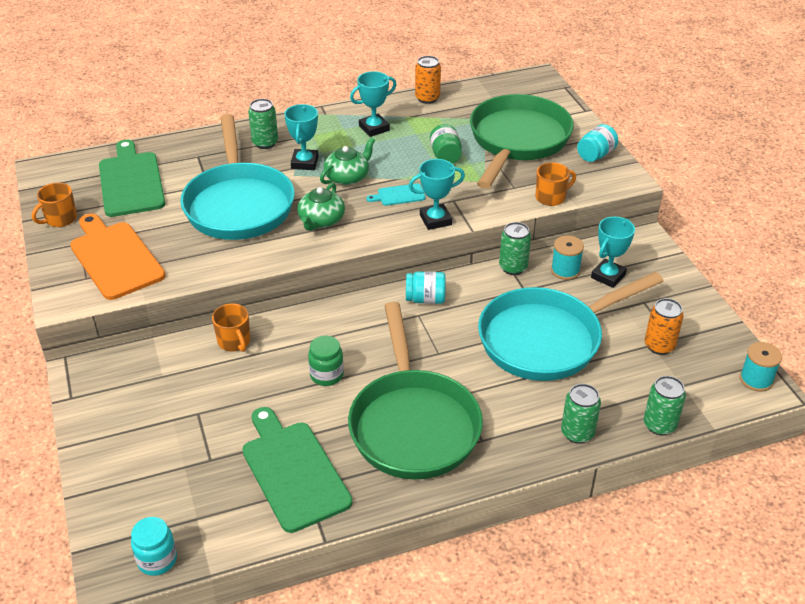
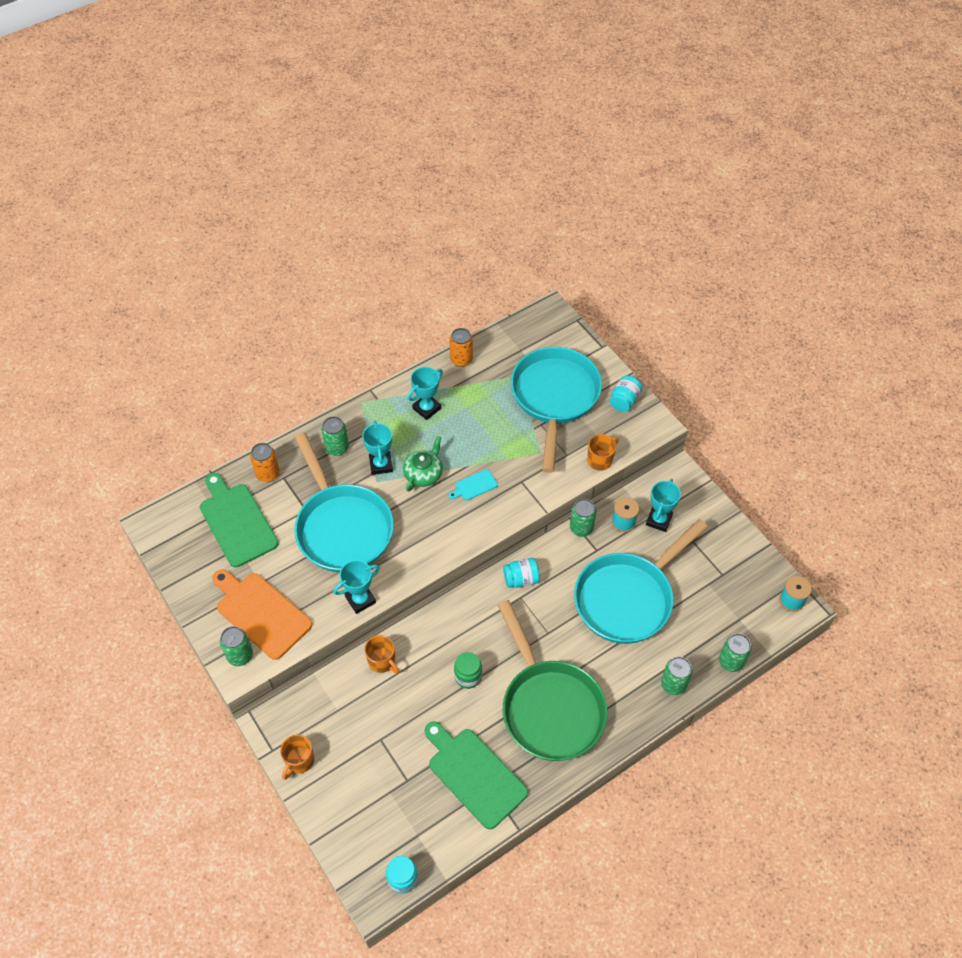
camera: 15 degrees left, 15 degrees up
(60, 219) = (193, 580): orange mug -> orange mug (299, 761)
(73, 289) = (240, 655): none -> green can
(321, 220) = (419, 530): green teapot -> none
(435, 220) = (513, 507): turquoise trophy -> turquoise trophy (360, 600)
(445, 156) = (499, 430): green jar -> none
(517, 141) = (554, 397): green pan -> turquoise pan
(659, 346) = (714, 584): orange can -> orange can (268, 474)

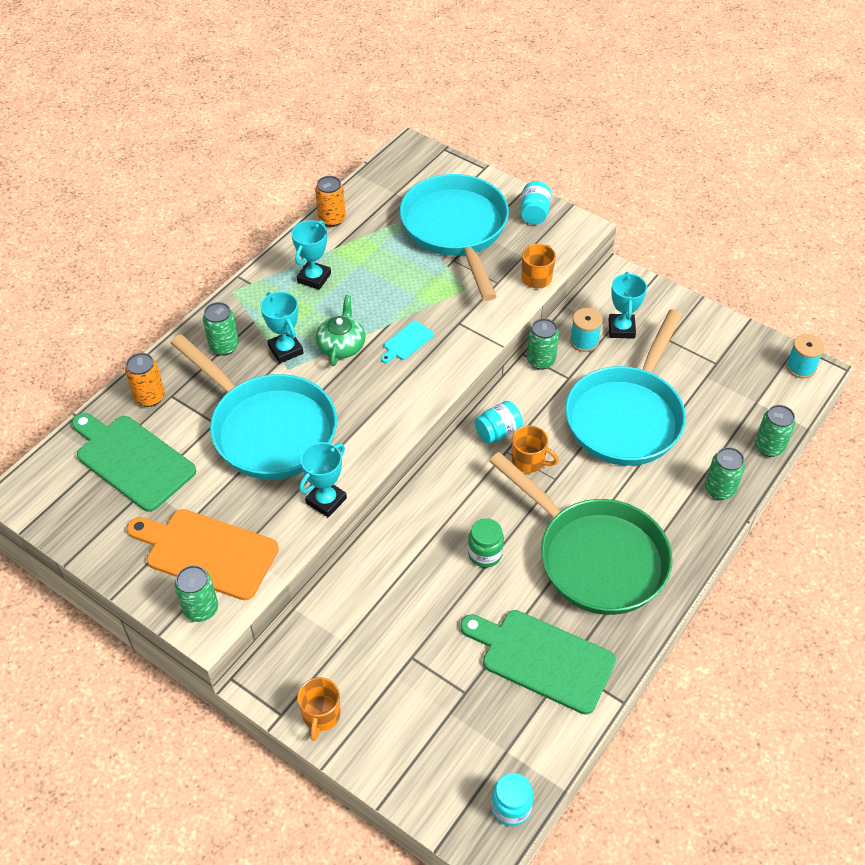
camera: 20 degrees left, 5 degrees down
(382, 661) = (375, 569): orange mug -> orange mug (529, 461)

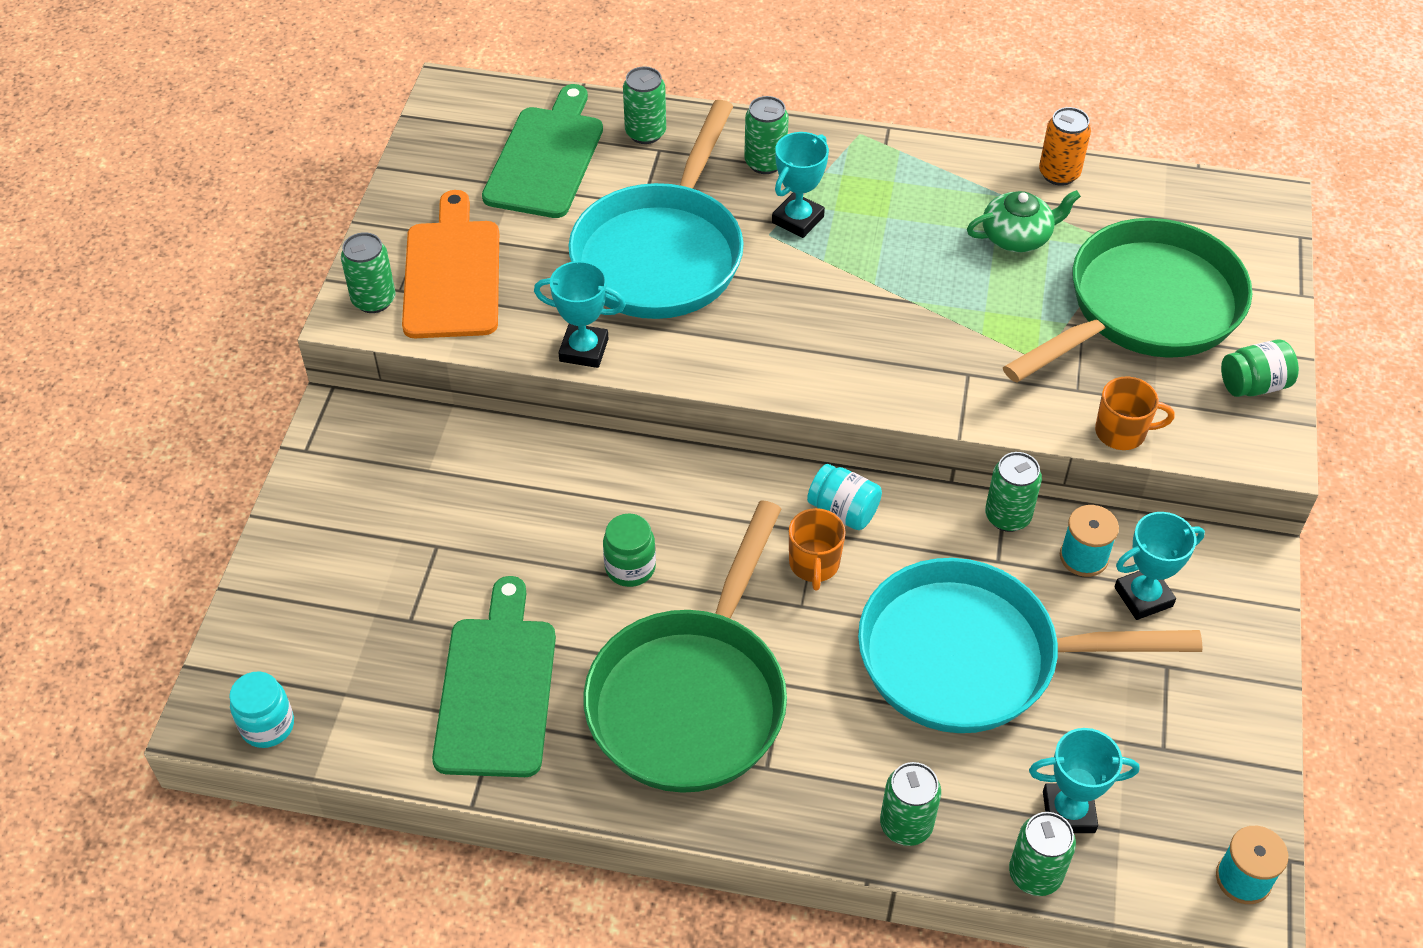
camera: 65 degrees right, 0 degrees up
(150, 397) = (645, 133): orange can -> green can
(314, 278) = (939, 198): turquoise trophy -> turquoise trophy (1068, 812)
(321, 715) = (318, 488): orange mug -> none
(341, 345) = (842, 269): green teapot -> green teapot (1017, 236)
(407, 342) = (894, 331): turquoise cutting board -> none
(456, 230) = (1145, 308): turquoise pan -> green pan
(534, 214) = (1253, 385): turquoise jar -> green jar

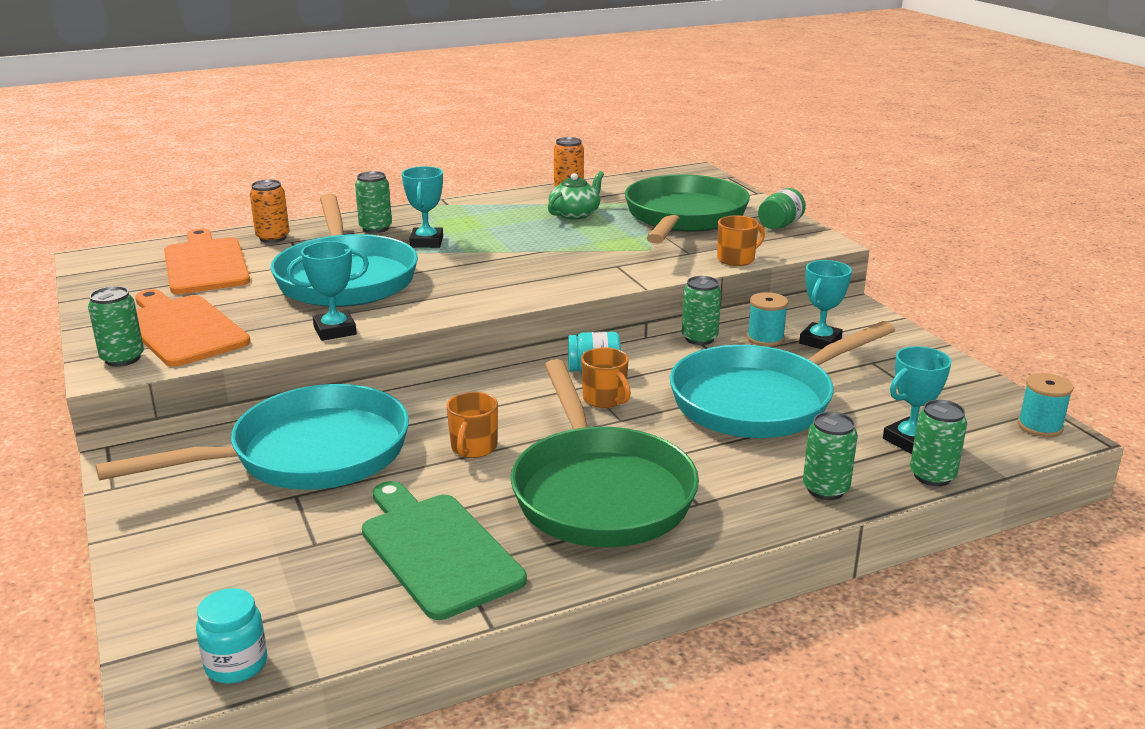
camera: 35 degrees left, 25 degrees down
(484, 494) = (309, 454): none -> turquoise pan
(546, 158) = (205, 264): green cutting board -> orange cutting board
(630, 568) = (473, 448): green jar -> orange mug
(645, 133) = (273, 238): green can -> orange can

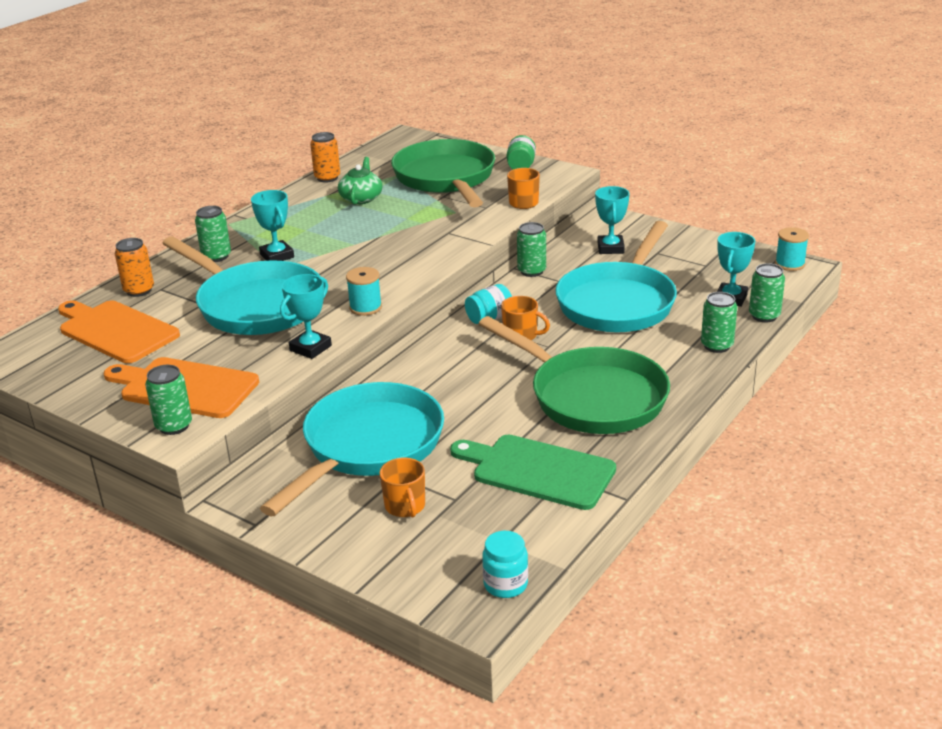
camera: 30 degrees left, 5 degrees up
(473, 448) = (476, 400): orange mug -> orange mug (405, 506)
(765, 338) = (574, 257): turquoise spool -> turquoise spool (365, 307)

